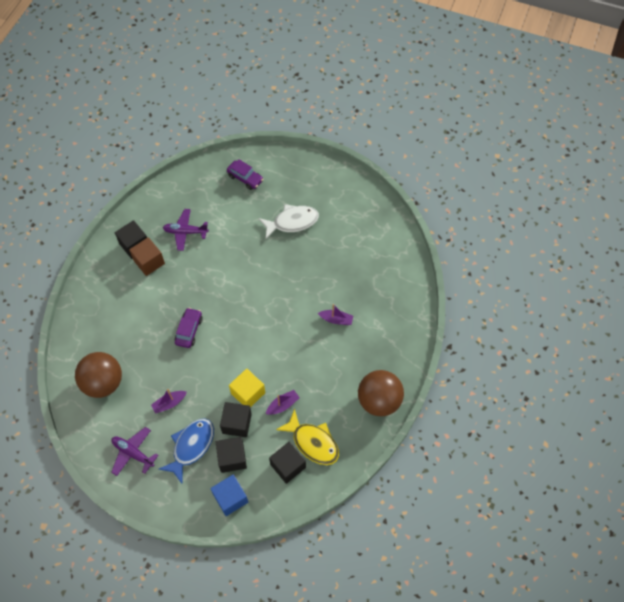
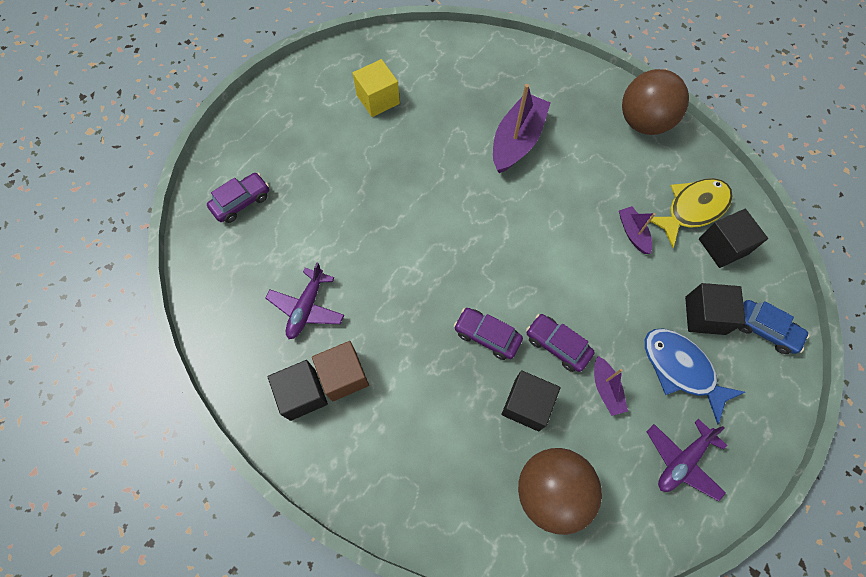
camera: 75 degrees left, 5 degrees up
(191, 371) = (557, 345): none -> purple car
(230, 498) = (765, 330): blue cube -> blue car
(237, 423) = (652, 298): black cube -> black cube (527, 404)
(248, 393) = (607, 274): yellow cube -> yellow cube (378, 99)
(292, 222) = (344, 157): white fish -> none
(336, 320) = (517, 141): purple boat -> purple boat, size x1.92

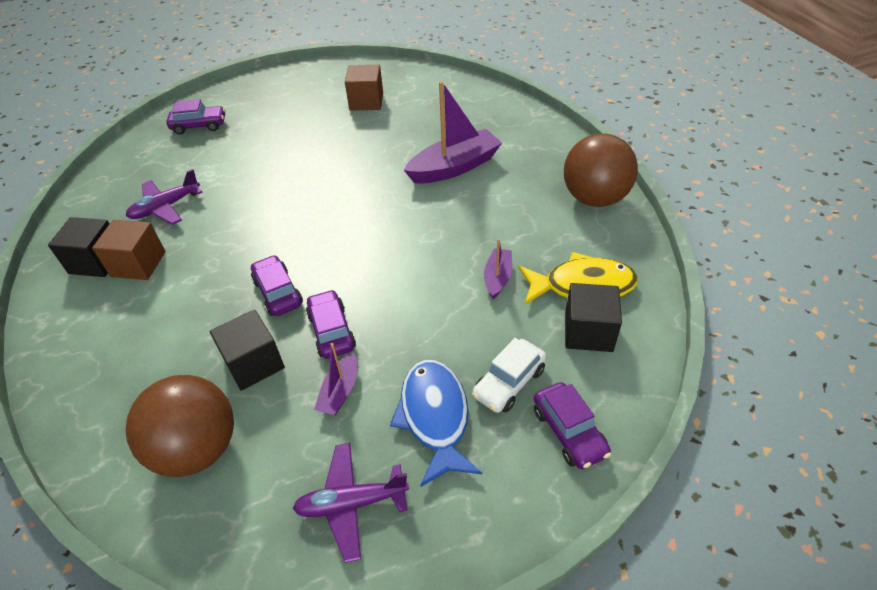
camera: 35 degrees right, 20 degrees down
(378, 99) = (366, 101): yellow cube -> brown cube
(705, 315) = (509, 382): black cube -> white car
(765, 330) = (569, 431): blue car -> purple car

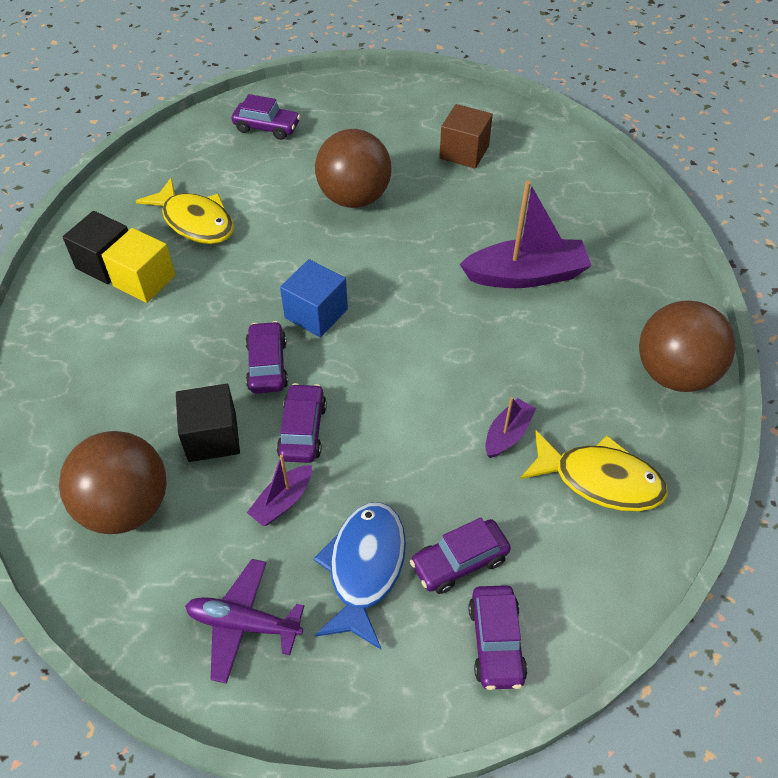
camera: 20 degrees right, 5 degrees up
(138, 264) = (144, 281): brown cube -> yellow cube
(166, 207) = (195, 221): purple plane -> yellow fish
(295, 154) = (354, 198): none -> brown ball
(302, 242) = (316, 313): none -> blue cube
(509, 382) = (459, 562): white car -> purple car
(588, 332) = (577, 538): black cube -> none

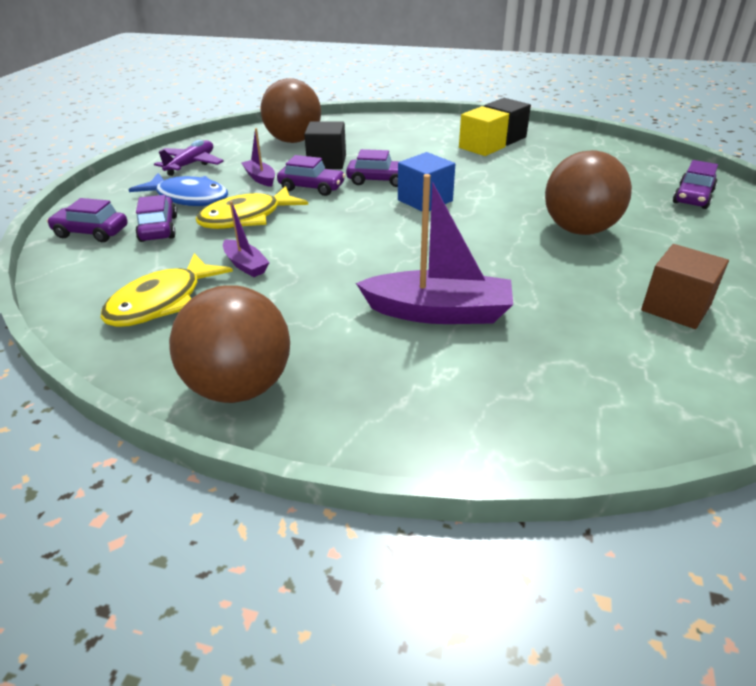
camera: 105 degrees right, 15 degrees down
(195, 221) = (547, 164): yellow fish -> yellow fish (247, 218)
(526, 275) = (438, 312): purple boat -> purple boat turned 90 degrees counterclockwise

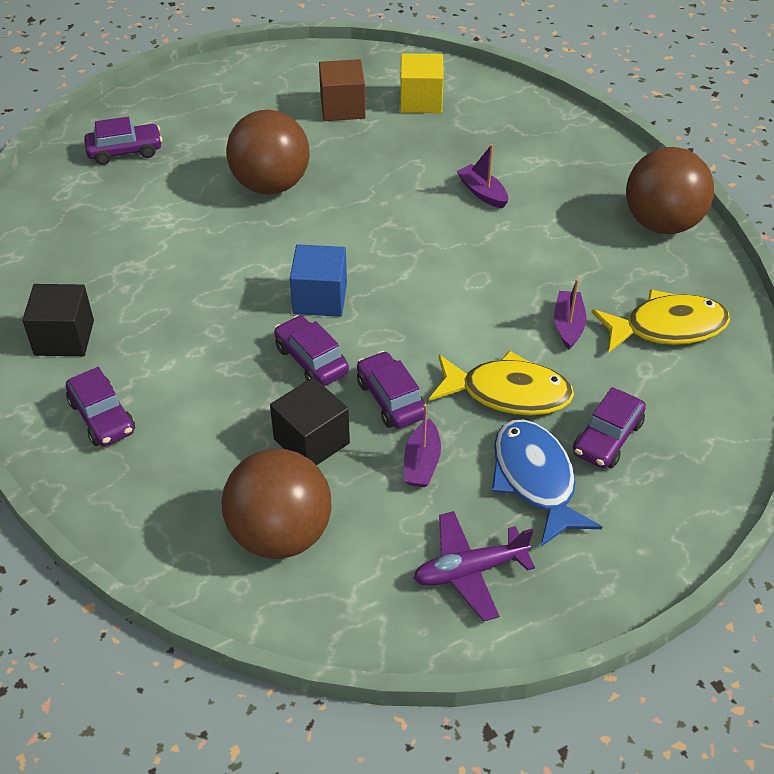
camera: 135 degrees left, 10 degrees up
(91, 233) = (681, 482): purple car -> purple car (102, 417)
(438, 312) = (482, 193): purple boat -> purple boat, size x0.52
(482, 147) = (121, 338): yellow cube -> yellow cube (421, 101)

